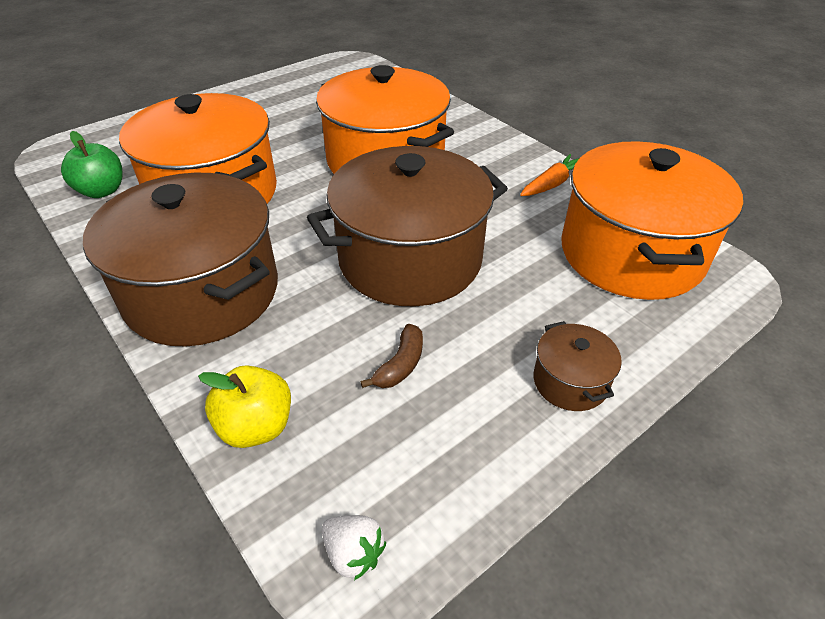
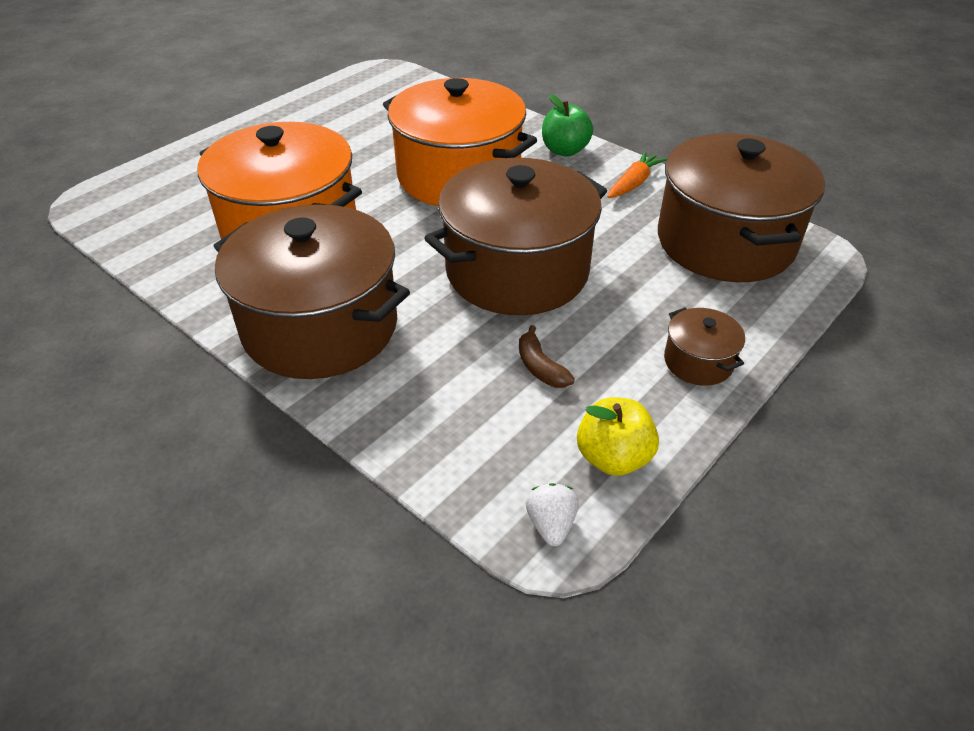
camera: 10 degrees left, 0 degrees up
(102, 191) = (166, 238): green apple -> green apple (565, 150)
(256, 426) = (424, 438): yellow apple -> yellow apple (613, 458)
(353, 554) = (551, 524): white strawberry -> white strawberry turned 120 degrees counterclockwise
(401, 365) = (540, 367): brown banana -> brown banana turned 135 degrees clockwise
(631, 253) = (725, 242): orange pot -> brown pot

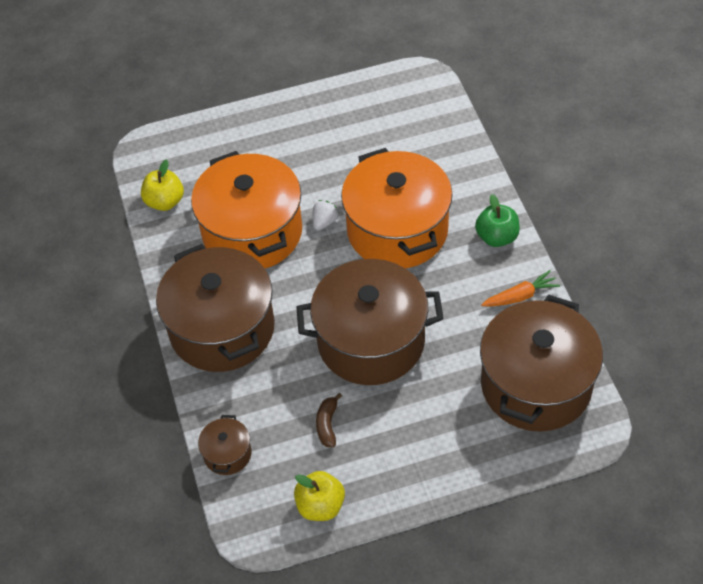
camera: 35 degrees right, 10 degrees up
(152, 237) = (165, 201): none -> yellow apple
(551, 524) = (257, 526): white strawberry -> white strawberry (324, 222)
(698, 362) = (426, 470): brown pot -> brown pot (227, 454)

